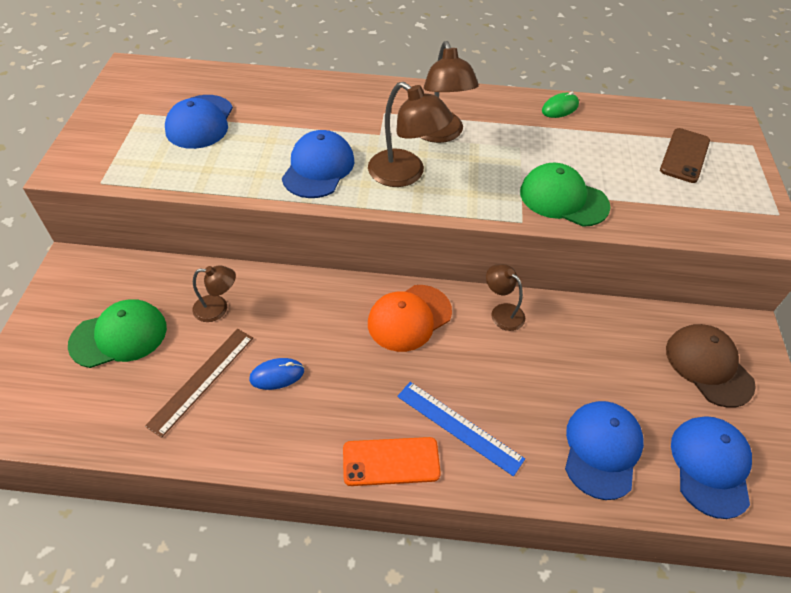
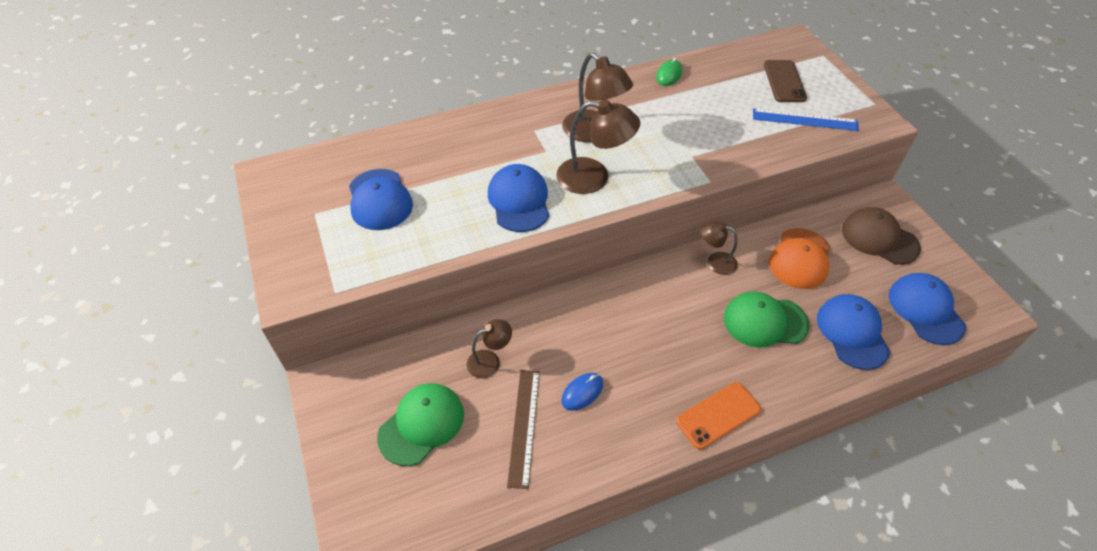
camera: 25 degrees left, 0 degrees up
(409, 318) = (650, 297): orange cap -> orange cap (800, 259)
(459, 427) = (747, 365): blue ruler -> blue ruler (805, 120)
(563, 199) = (726, 150): green cap -> green cap (765, 321)

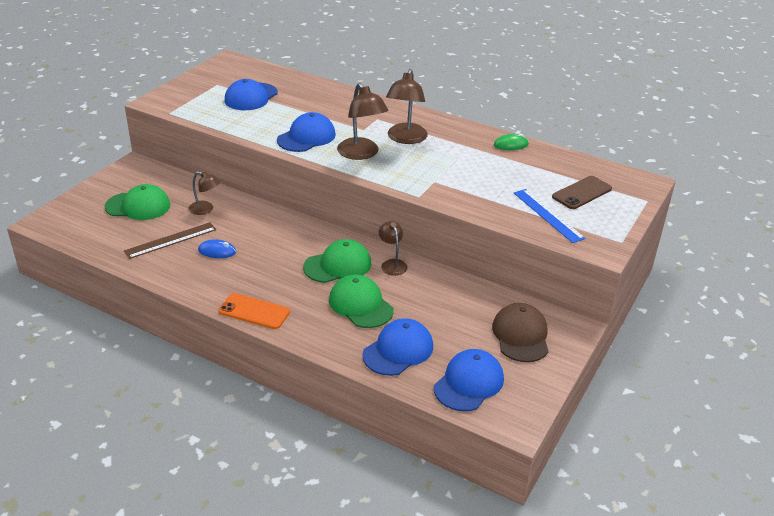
camera: 50 degrees right, 15 degrees down
(687, 303) = (338, 265): none -> green cap
(800, 259) = (445, 302): orange cap -> none

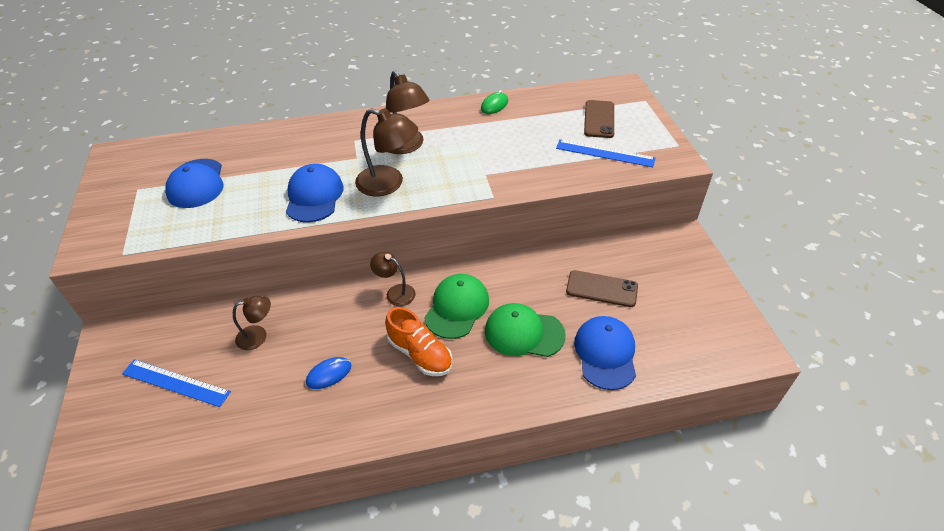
camera: 40 degrees left, 10 degrees up
(138, 206) = (175, 383): green cap -> blue ruler
(170, 240) = (264, 397): brown ruler -> none
(254, 311) = (446, 412): orange phone -> none
(280, 274) = (420, 354): none -> orange shoe
(392, 264) = (497, 274): brown lamp -> brown lamp (395, 292)
(454, 316) = (601, 289): none -> brown phone
(469, 383) = (686, 342): blue cap -> none
(521, 335) = (663, 271): brown cap -> none

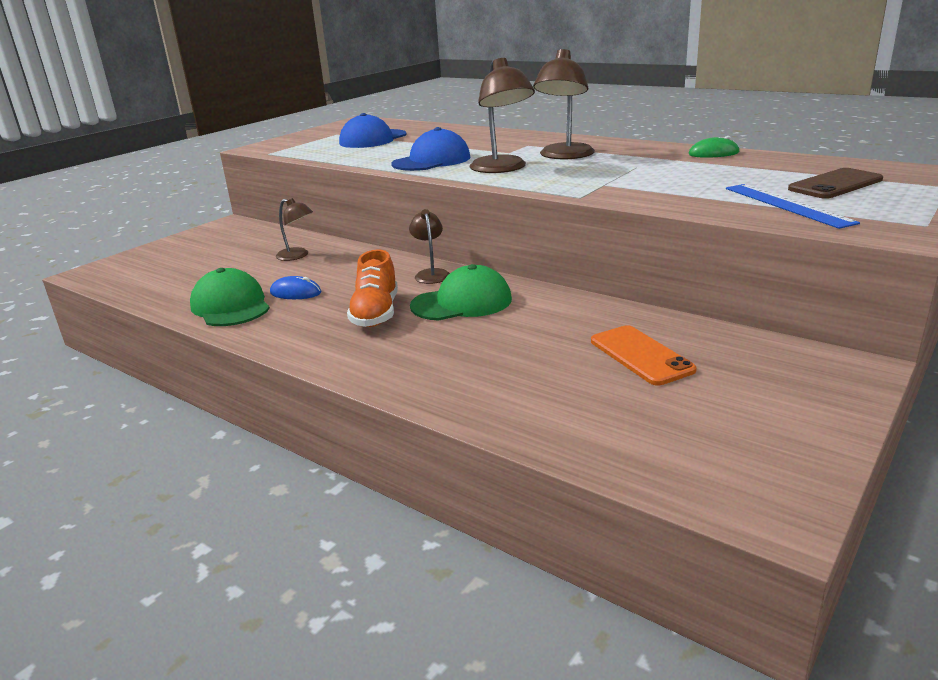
camera: 50 degrees right, 20 degrees down
(175, 383) = (214, 255): blue ruler -> none
(524, 333) = (489, 344): green cap -> green cap (231, 306)
(601, 289) = (641, 355): brown phone -> orange phone
(605, 353) = (544, 400): blue cap -> none

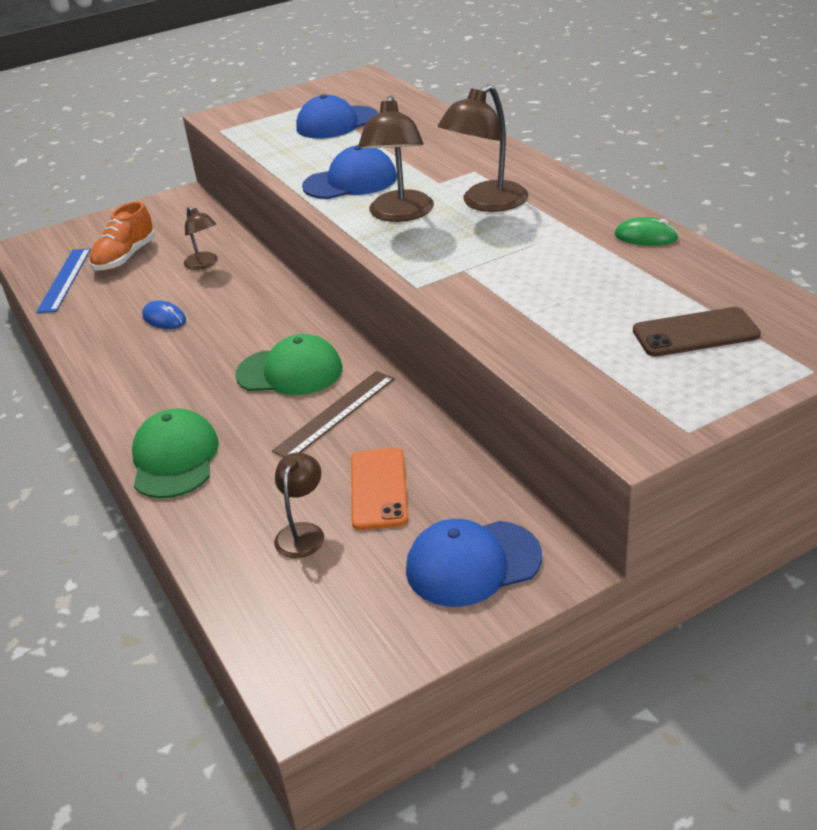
camera: 25 degrees right, 10 degrees up
(231, 306) = (101, 323): green cap -> green cap (175, 459)
(376, 313) = (207, 366): orange shoe -> orange shoe (125, 257)
(431, 274) = (298, 322): brown lamp -> brown lamp (302, 532)
(538, 319) = (335, 414): none -> brown ruler
(786, 205) = (595, 356): blue ruler -> blue ruler (64, 280)
(789, 382) = (472, 563): none -> blue cap

